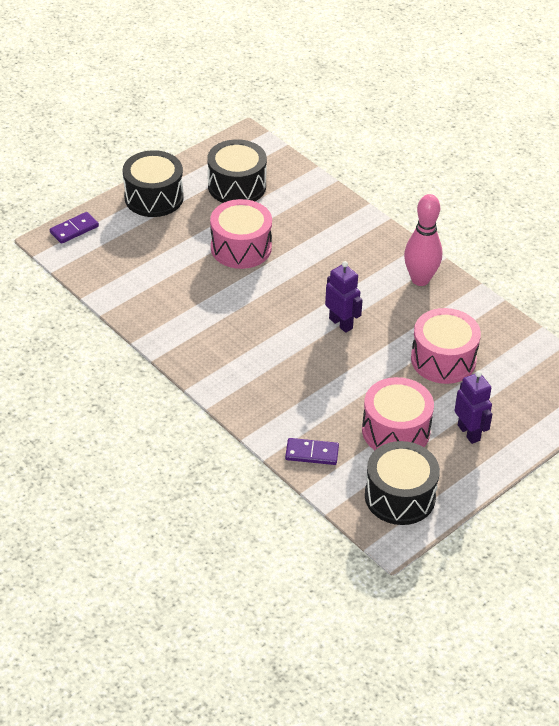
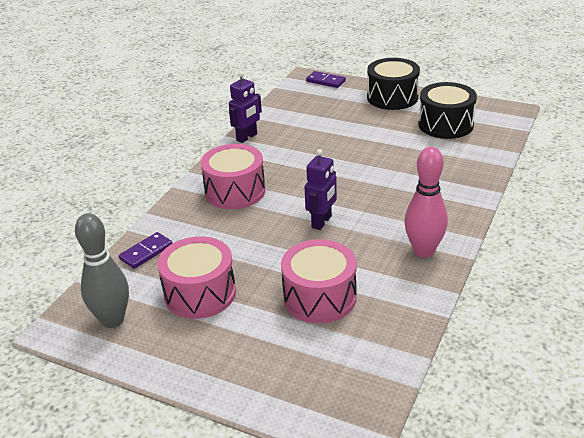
camera: 70 degrees right, 10 degrees down
(241, 248) = (372, 147): pink drum -> pink drum (235, 191)
(312, 453) = (146, 252): purple domino -> purple domino turned 60 degrees clockwise
(400, 496) = (112, 320): black drum -> grey bowling pin
(469, 432) = (224, 344): purple robot -> purple robot (247, 137)

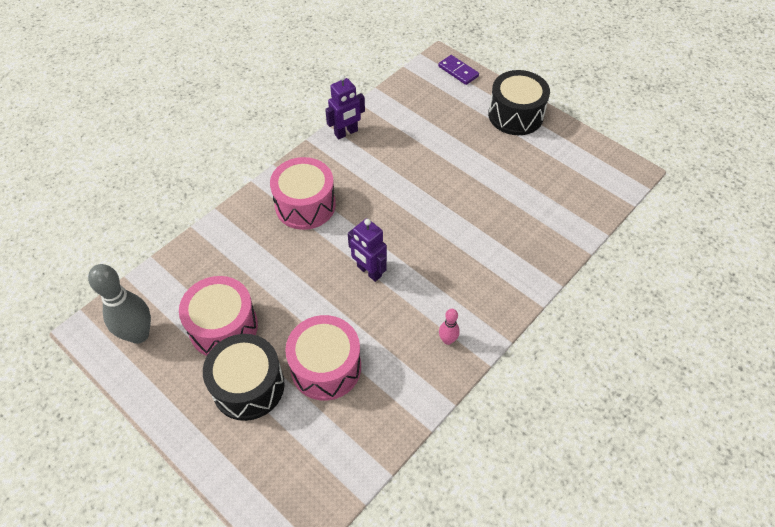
camera: 15 degrees right, 20 degrees up
(146, 252) = (196, 260): purple domino -> none
(322, 222) = (369, 271): purple robot -> purple robot turned 90 degrees clockwise
(423, 251) = (447, 340): pink bowling pin -> pink bowling pin, size x0.49
(445, 124) = (552, 171): black drum -> black drum (248, 386)

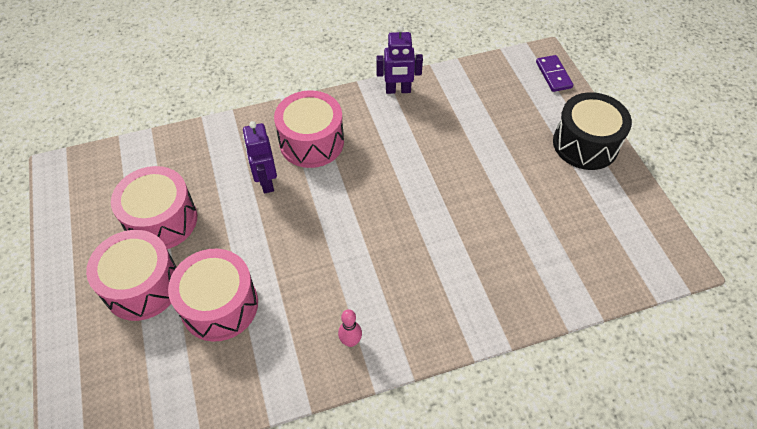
camera: 30 degrees right, 0 degrees up
(139, 334) = (92, 191): grey bowling pin -> none
(248, 386) = (142, 286): black drum -> pink drum
(369, 271) = (324, 233): purple robot -> purple robot (266, 182)

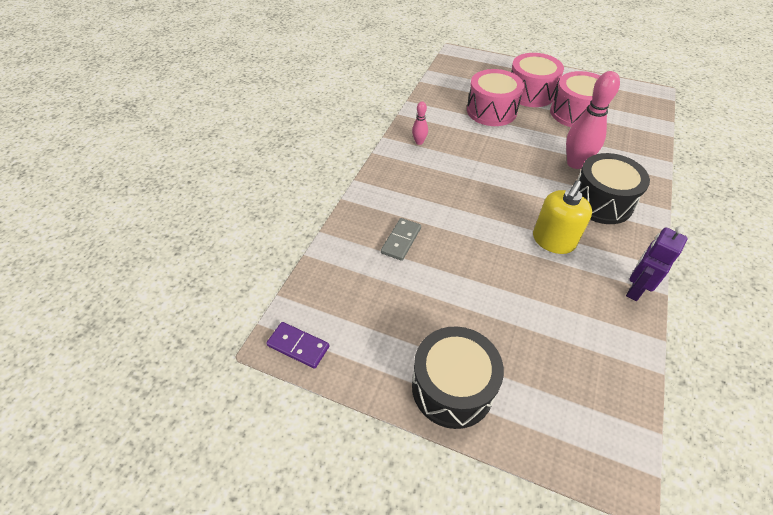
camera: 130 degrees right, 5 degrees down
(266, 182) = (575, 163): purple robot -> pink bowling pin
(311, 142) = (601, 202): pink drum -> black drum
(394, 152) = (553, 241): none -> yellow soap dispenser
(506, 254) = (401, 240): none -> grey domino
(553, 75) = (576, 453): purple domino -> purple domino (298, 346)

